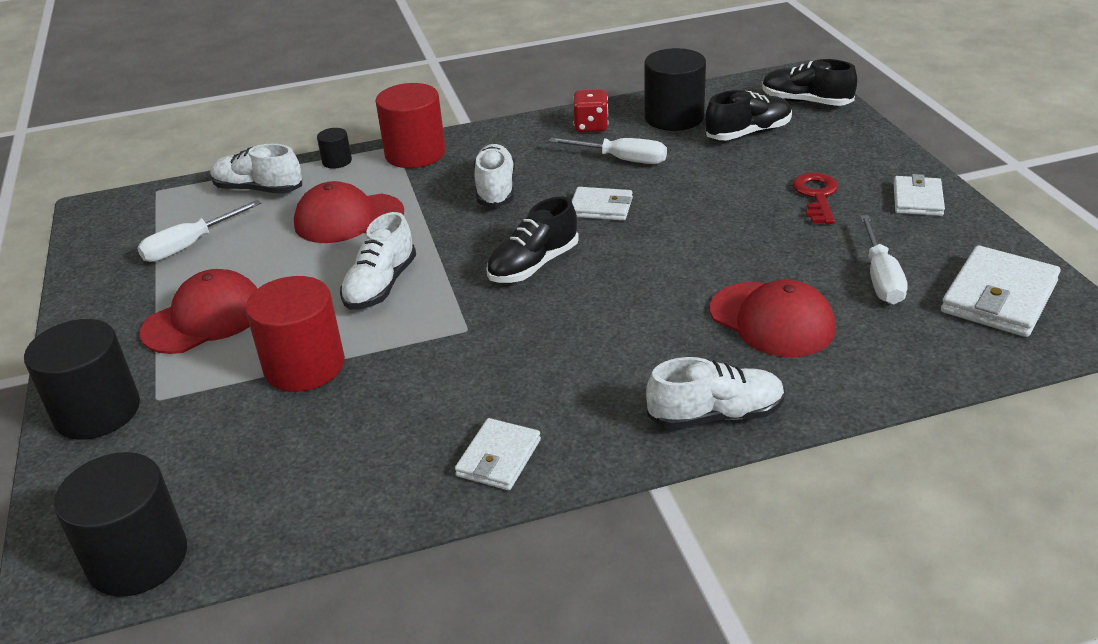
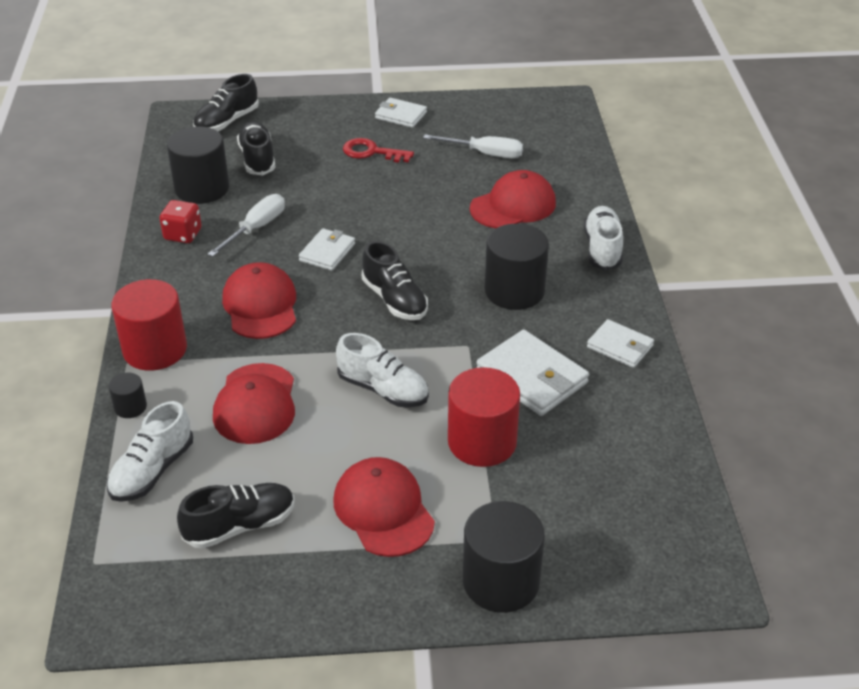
camera: 80 degrees left, 5 degrees up
(138, 558) = (685, 539): black cylinder -> black cylinder (514, 291)
(190, 245) = (240, 526): white screwdriver -> black shoe
(495, 189) = (260, 305): white shoe -> red cap
(999, 297) = (524, 120): white wallet -> white wallet (531, 377)

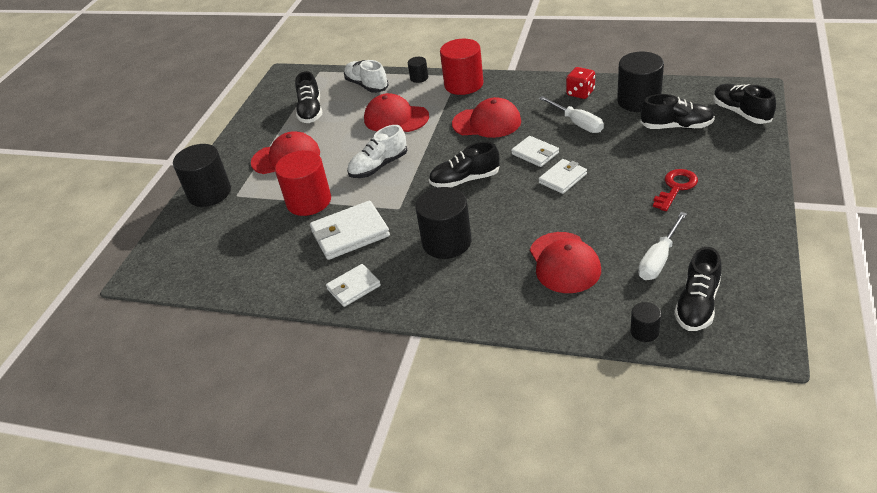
camera: 115 degrees right, 0 degrees up
(401, 115) = (742, 212): white wallet -> white wallet (562, 178)
(535, 131) = (697, 305): none -> black shoe
(580, 154) = (644, 331): none -> black cylinder
(602, 249) = (478, 308): white shoe -> none

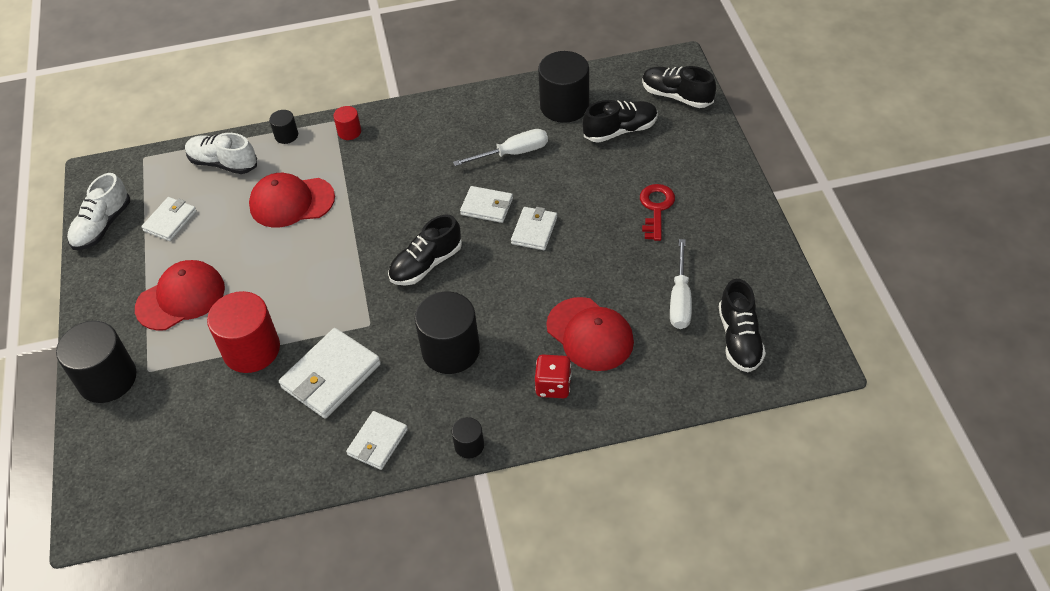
camera: 30 degrees left, 10 degrees up
(310, 111) = (170, 221): black shoe -> white wallet
(378, 166) = (311, 276): white shoe -> white shoe (102, 226)
(463, 84) = (349, 132): red cylinder -> red cylinder, size x0.48
(487, 122) = (408, 179): red cap -> none
(577, 123) = (512, 153): white screwdriver -> white screwdriver turned 45 degrees counterclockwise
(580, 93) = (495, 111): red dice -> red dice (553, 386)
(644, 331) = (706, 385): black cylinder -> black cylinder (469, 445)

